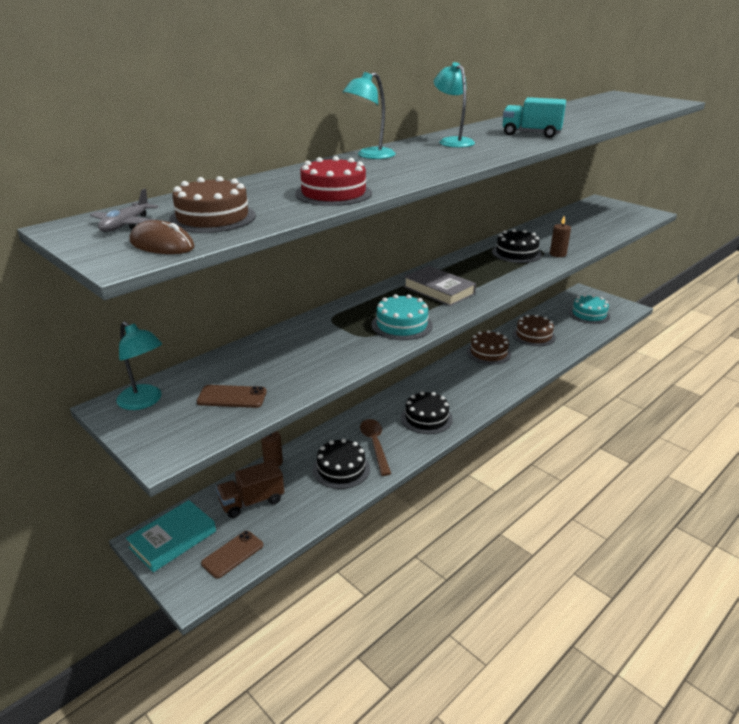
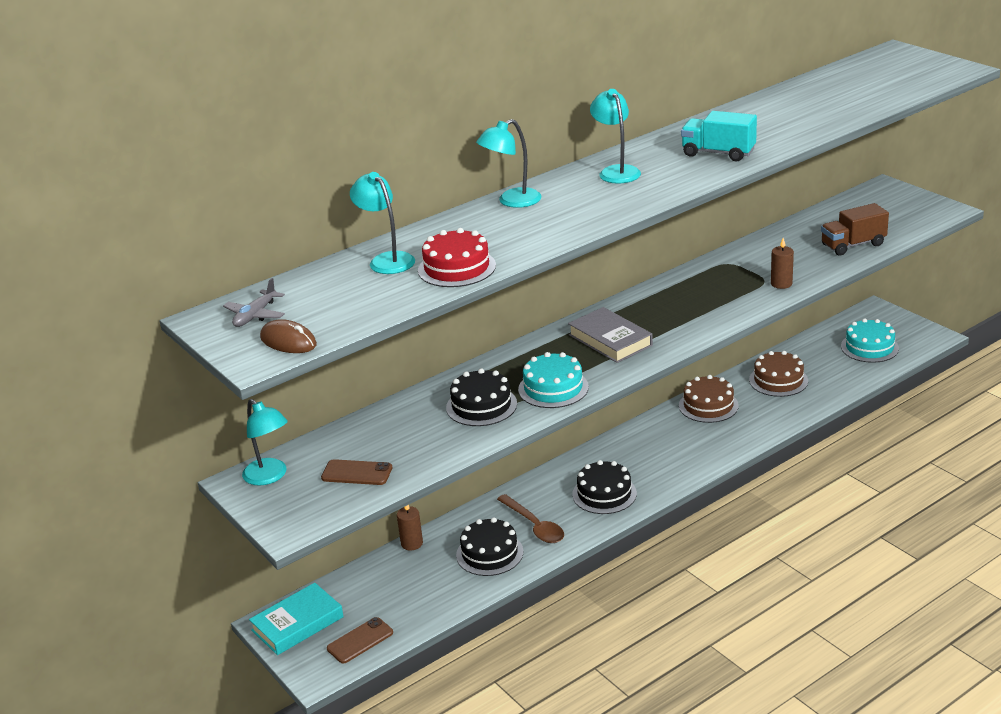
camera: 10 degrees right, 0 degrees up
(212, 217) = (334, 305): brown cake -> none
(252, 501) = (384, 587): brown truck -> brown truck (853, 245)
(262, 188) = (387, 260): none -> turquoise lamp
(375, 445) = (534, 526): brown spoon -> brown spoon turned 150 degrees clockwise
(516, 253) = (728, 282): black cake -> black cake (481, 405)

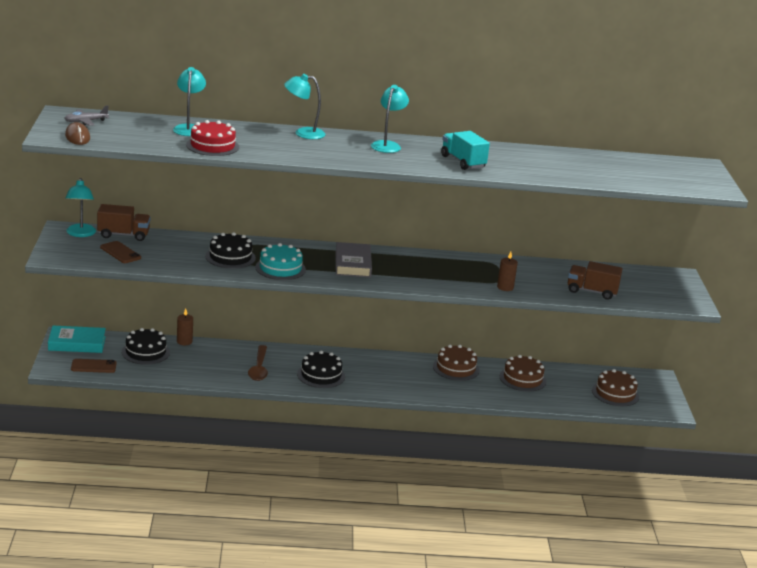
camera: 30 degrees right, 5 degrees down
(321, 448) = (123, 235): none -> brown truck
(489, 553) = (215, 367): black cake -> black cake (145, 352)
(869, 347) = (615, 393): turquoise cake -> brown cake

